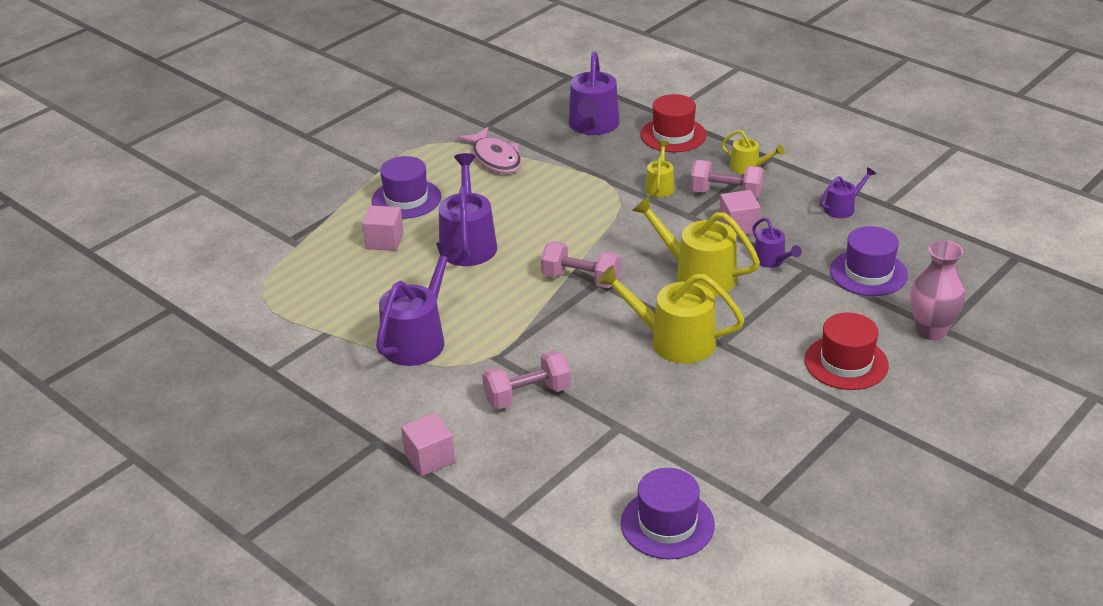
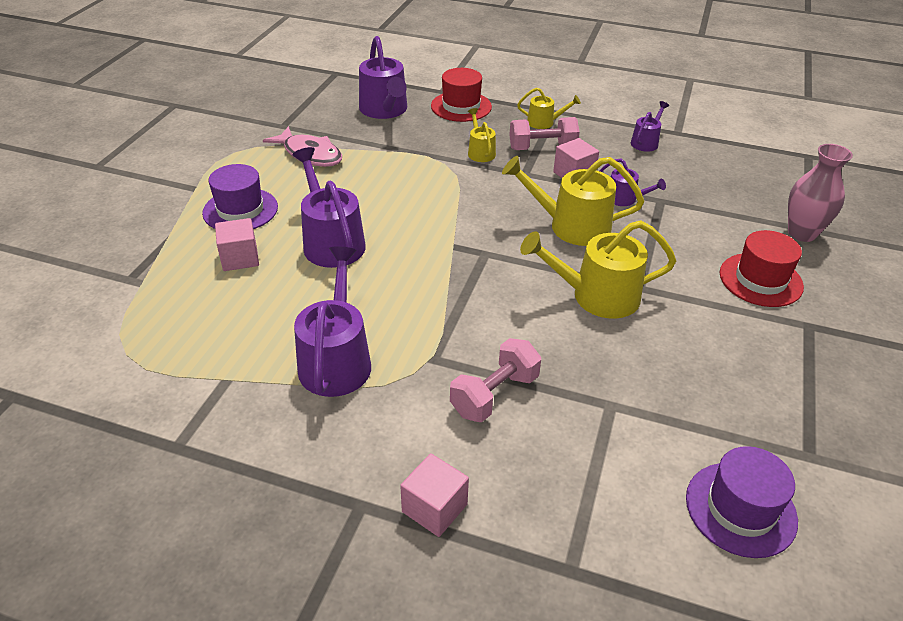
camera: 25 degrees left, 5 degrees up
(581, 280) = (467, 254): pink dumbbell -> none
(868, 273) = (711, 193): purple hat -> none

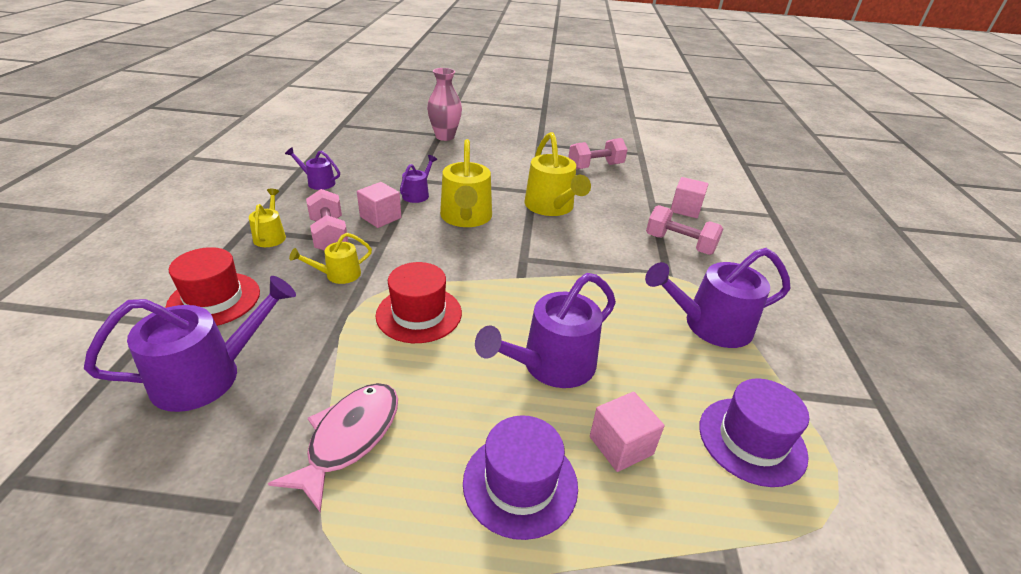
camera: 105 degrees left, 5 degrees down
(434, 508) = (786, 260): pink cube -> pink cube (685, 209)
(734, 373) = (595, 166): none -> pink dumbbell
(740, 509) = (690, 172): purple hat -> purple hat (752, 440)
(760, 280) = (502, 153): red hat -> red hat (419, 314)

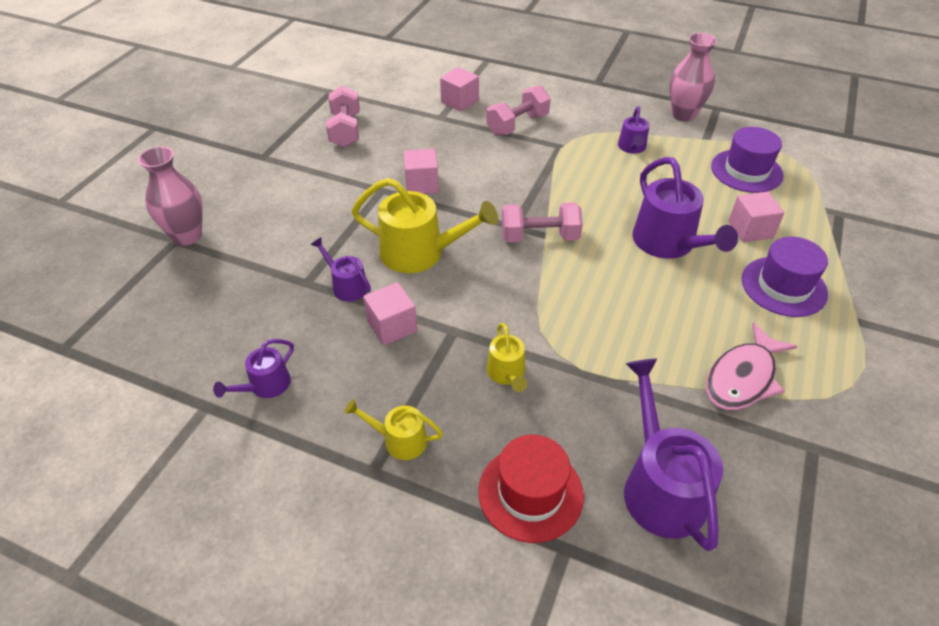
camera: 70 degrees left, 10 degrees up
(329, 235) = (419, 378): pink dumbbell -> pink dumbbell (539, 237)
(349, 438) = (743, 378): pink fish -> pink fish turned 90 degrees counterclockwise
(419, 314) = (588, 315): red hat -> none
(551, 207) = (422, 184): yellow watering can -> pink cube
(710, 325) = (632, 147): purple watering can -> purple watering can, size x0.53
(825, 368) = (683, 115): none -> pink vase

